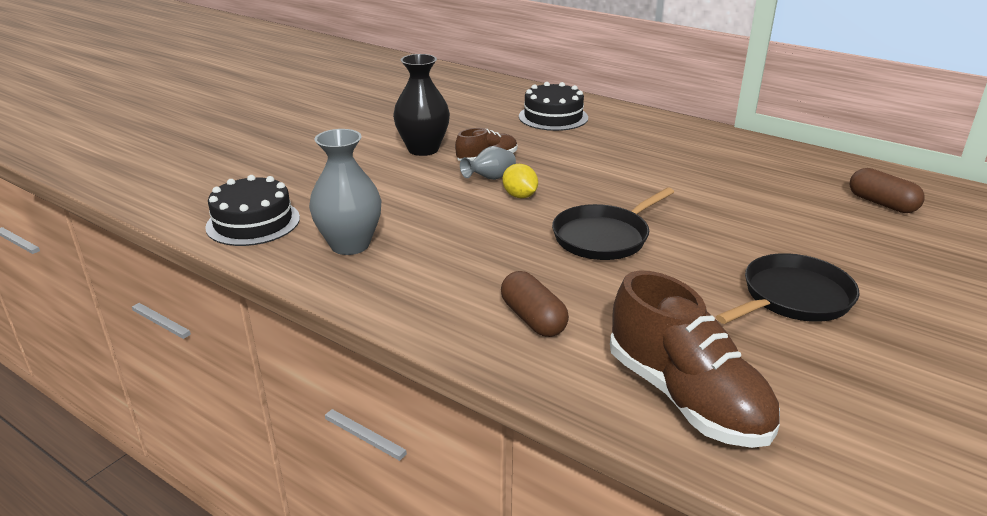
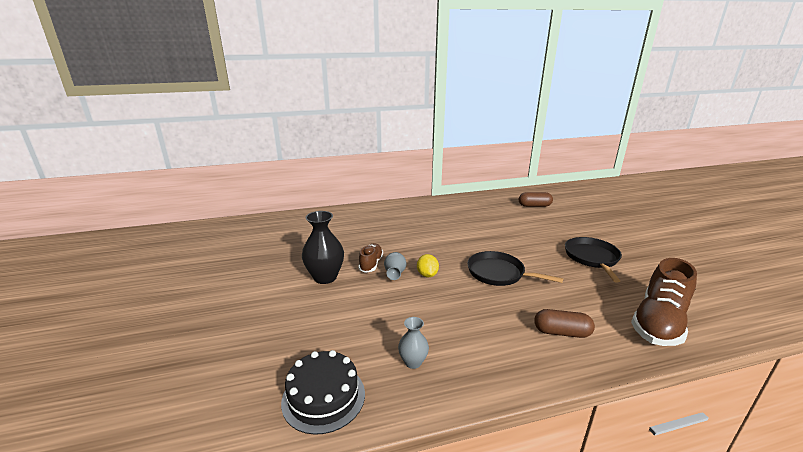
camera: 50 degrees left, 5 degrees down
(350, 245) = (413, 362): grey vase -> grey vase, size x0.56
(520, 196) = (427, 275): yellow lemon -> yellow lemon turned 75 degrees clockwise
(553, 117) = (353, 224): black cake -> none
(604, 237) = (498, 273): black pan -> black pan turned 120 degrees clockwise
(686, 397) = (658, 323): brown shoe -> brown shoe turned 120 degrees clockwise

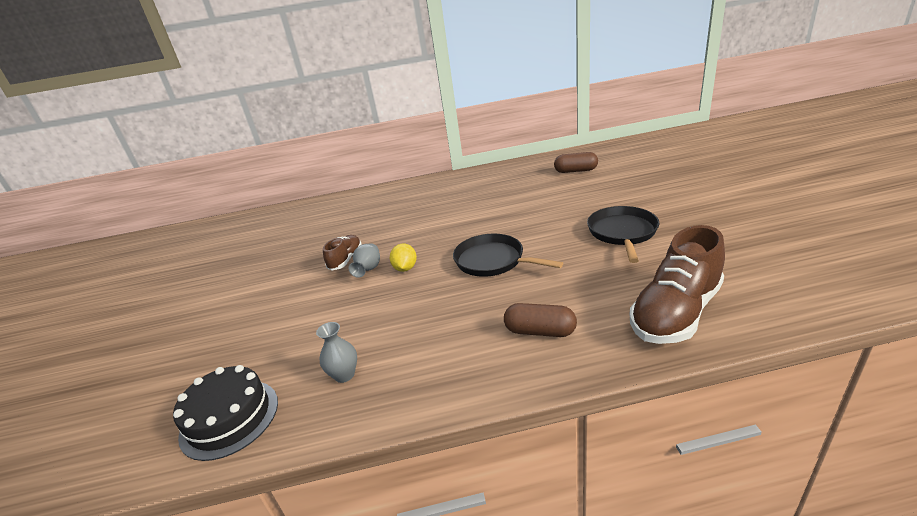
camera: 10 degrees right, 5 degrees up
(325, 277) = (288, 279): black vase -> none

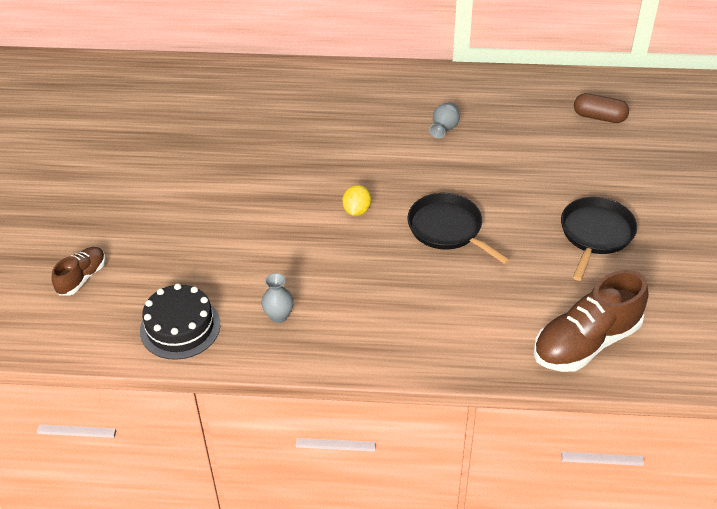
camera: 10 degrees right, 15 degrees up
(346, 260) = (296, 178): brown shoe -> brown shoe (82, 278)
(368, 269) = (318, 200): grey vase -> grey vase (444, 129)
(540, 331) = (459, 324): brown capsule -> none

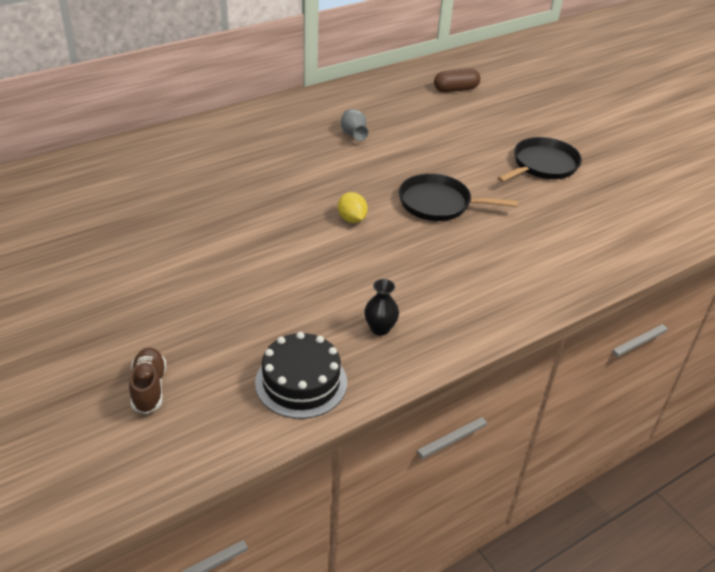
camera: 40 degrees left, 5 degrees down
(279, 316) = (380, 328): grey vase -> black vase
(586, 342) = (621, 238): brown shoe -> none
(595, 234) = (542, 165): black pan -> black pan turned 60 degrees clockwise

